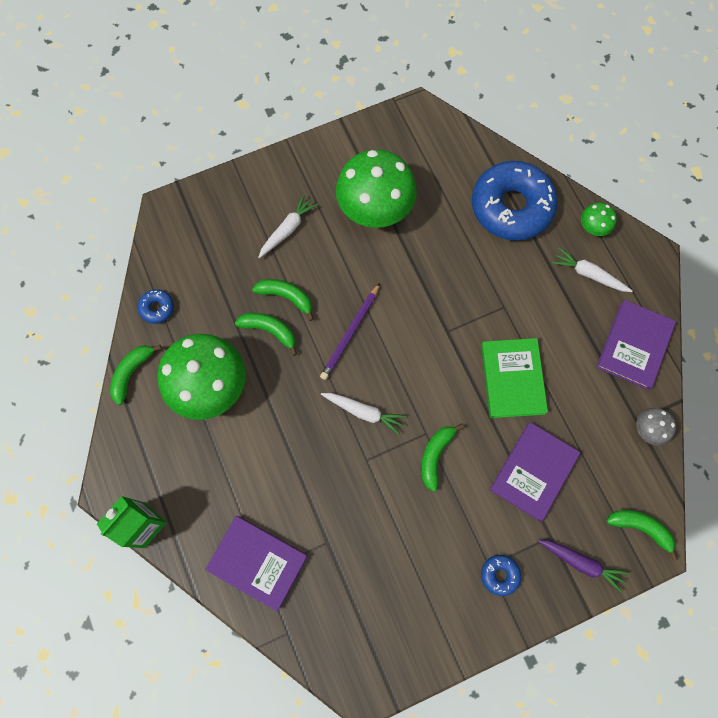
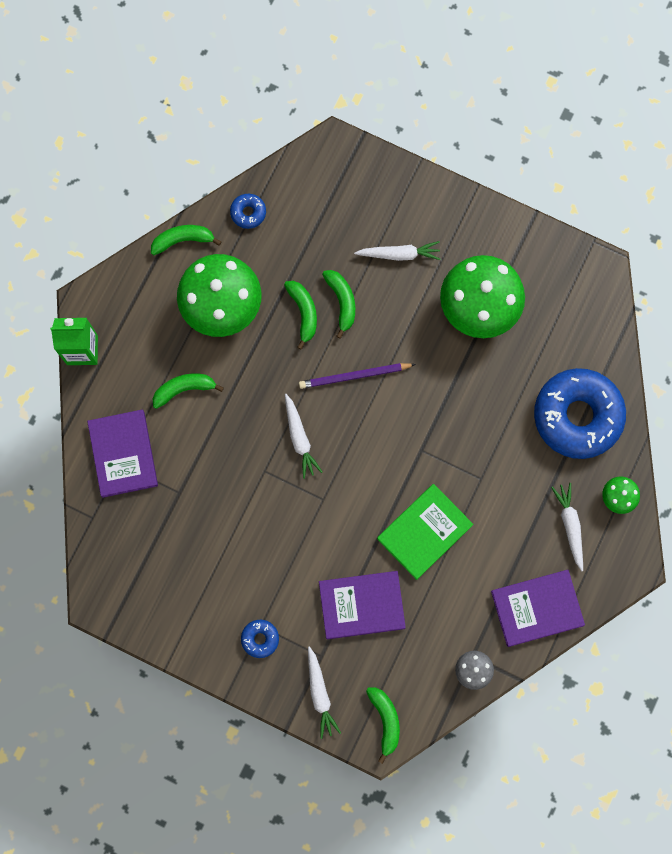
camera: 50 degrees right, 5 degrees up
(435, 455) = (311, 520): green banana -> green banana (184, 389)
(581, 563) = (320, 694): purple carrot -> white carrot

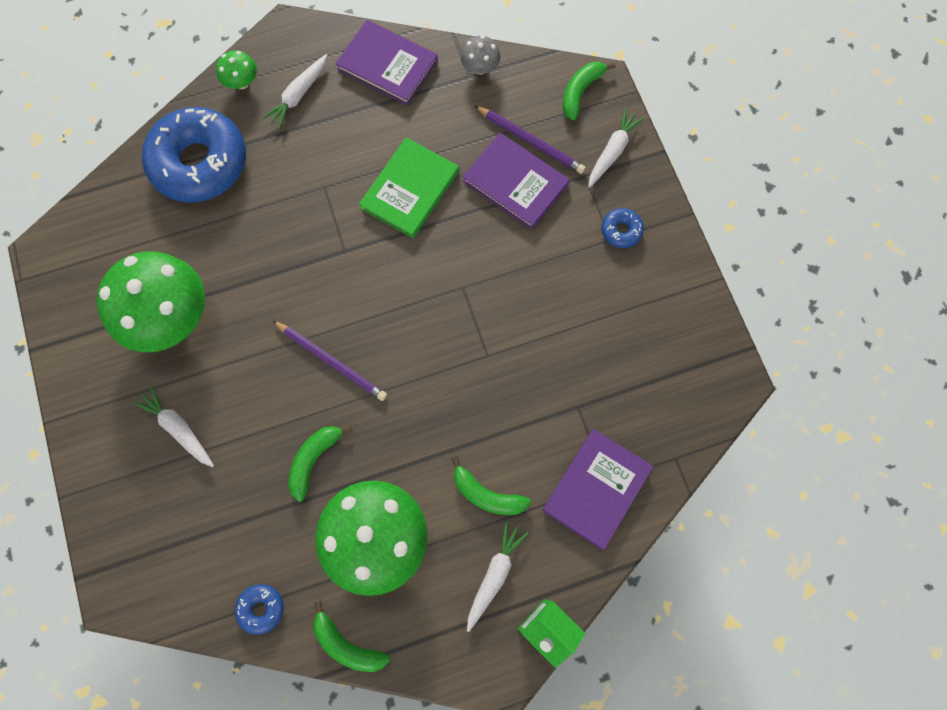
camera: 135 degrees left, 5 degrees down
(299, 438) = (431, 354): white carrot -> white carrot (494, 575)
(342, 302) = (272, 436): green banana -> none
(382, 647) = (530, 141): none -> purple pencil
(424, 532) = (410, 190): green book -> green book turned 60 degrees counterclockwise

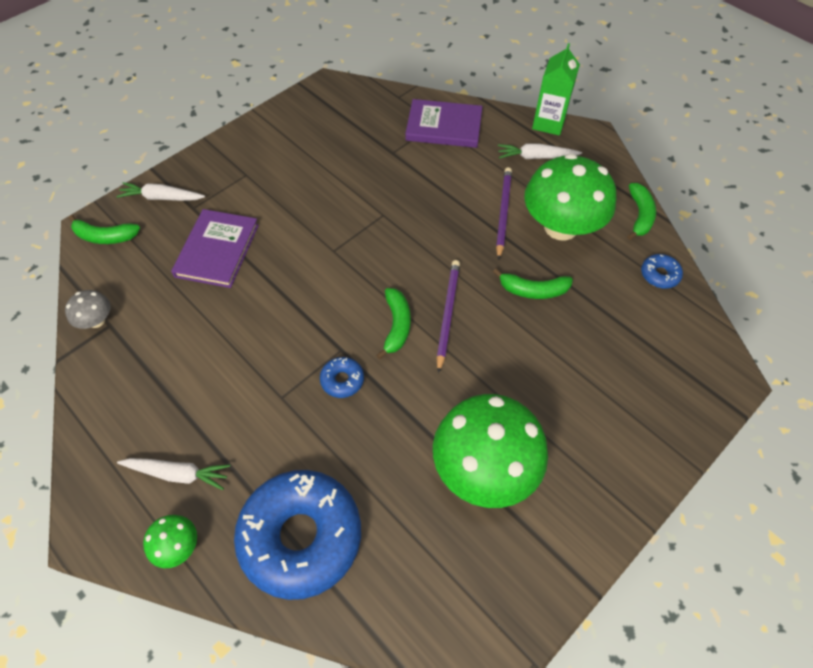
camera: 115 degrees left, 15 degrees down
(178, 429) = (577, 403): white carrot -> none
(387, 65) = (113, 403): purple book -> none
(410, 190) = (255, 324): green book -> none
(487, 495) = (486, 179): green banana -> green banana (396, 325)
(530, 141) = (170, 254): purple pencil -> purple pencil (503, 213)
(621, 231) = (235, 171): blue donut -> blue donut (342, 380)

